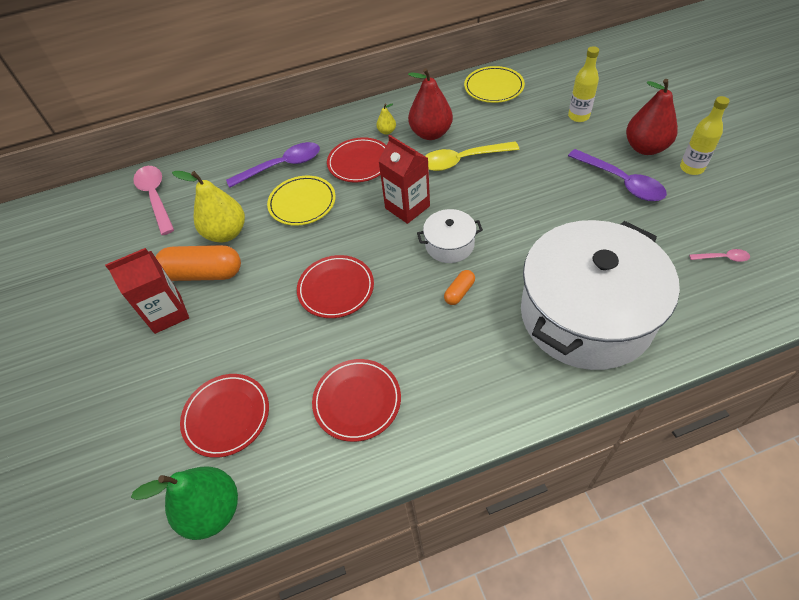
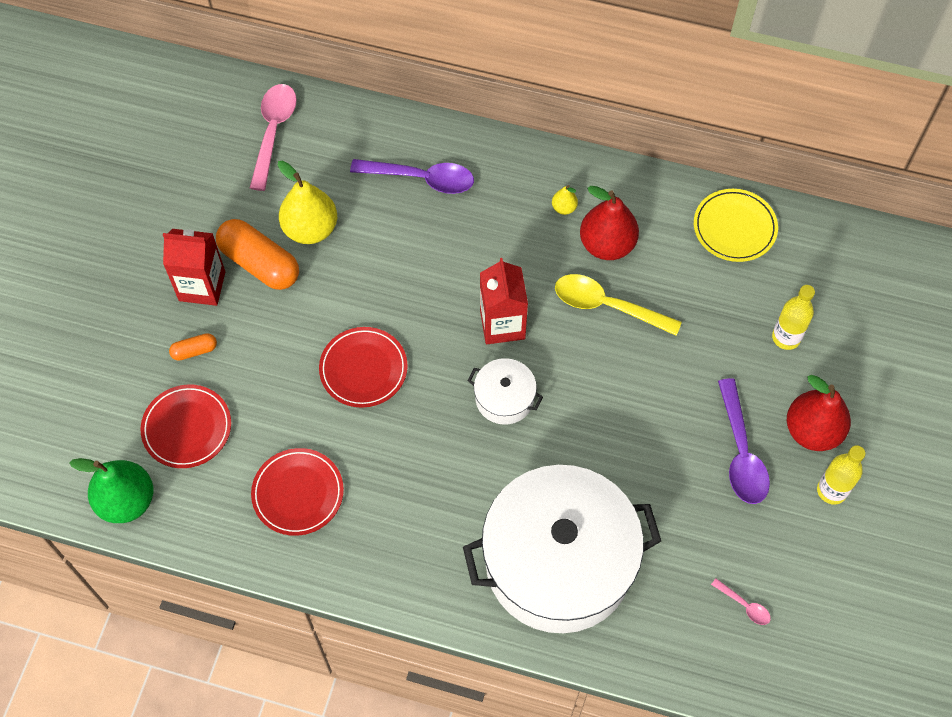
camera: 30 degrees right, 10 degrees up
(302, 203) = (406, 244): yellow plate -> none
(359, 163) = (502, 231): red plate -> none
(459, 292) = (468, 455): orange capsule -> orange capsule (194, 351)

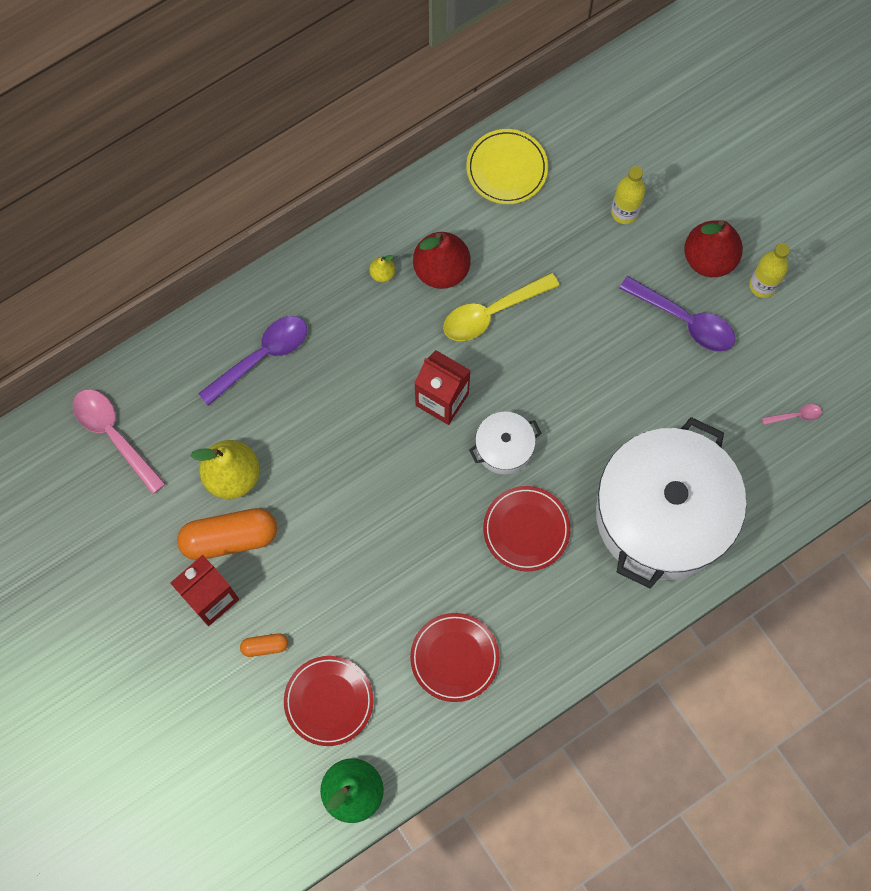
camera: 50 degrees left, 10 degrees up
(194, 351) = (265, 646): orange capsule -> orange capsule turned 60 degrees clockwise
(363, 369) = (392, 530): red plate -> red plate (526, 529)

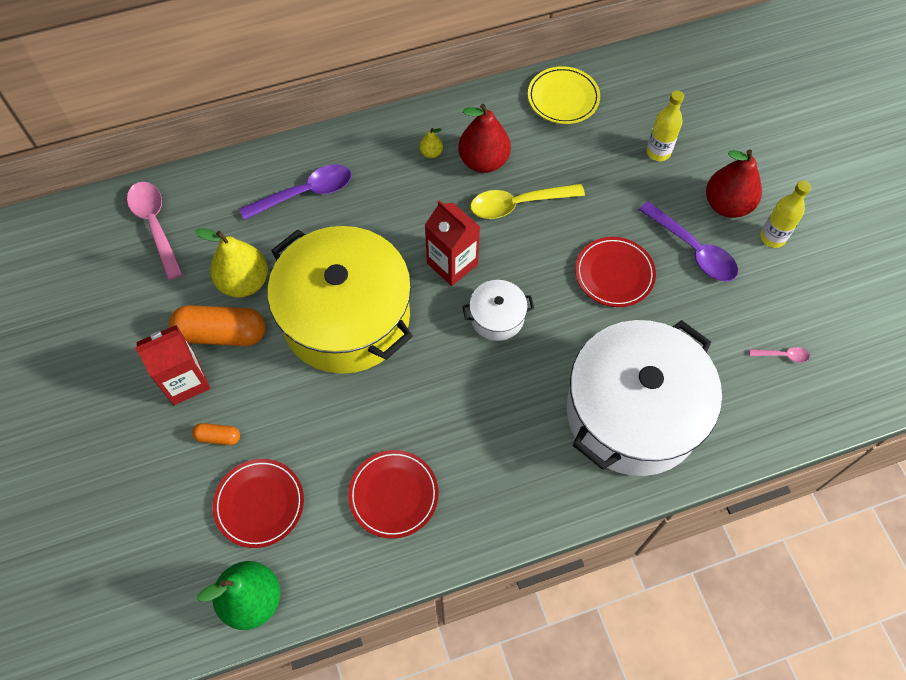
camera: 15 degrees right, 10 degrees down
(351, 487) = (346, 317): none -> yellow pot
(526, 529) = (497, 394): red plate -> red plate (614, 274)

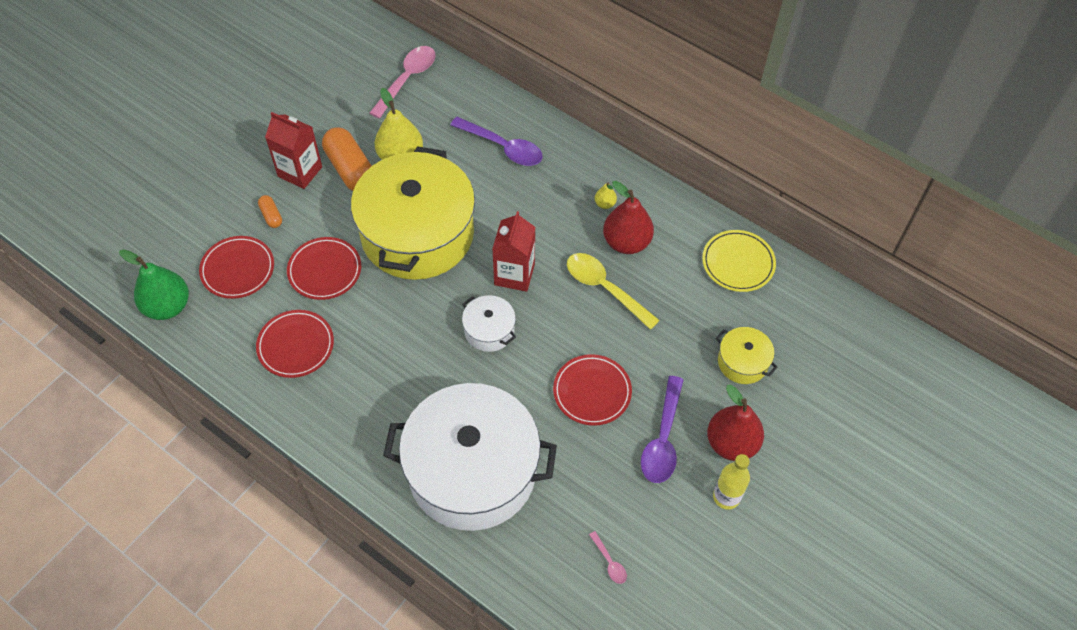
camera: 55 degrees right, 5 degrees down
(325, 421) = (325, 270): none -> red plate
(658, 152) = (742, 362): yellow bottle -> yellow pot

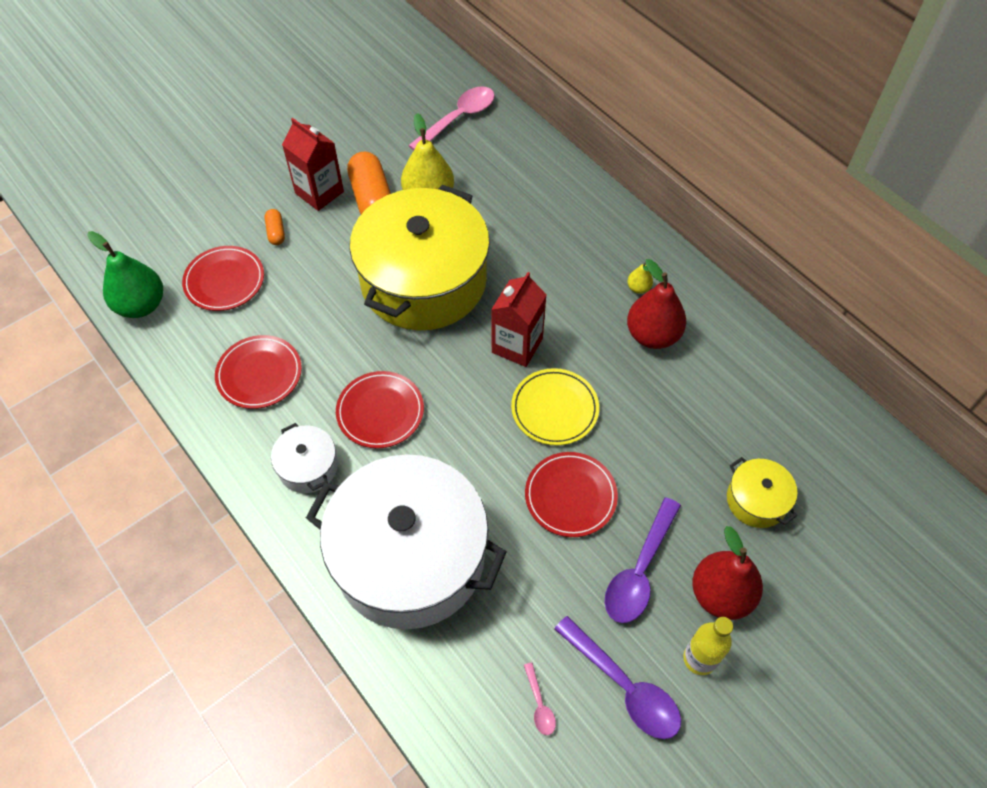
camera: 15 degrees right, 0 degrees up
(325, 270) = (314, 300): red plate -> red plate (380, 412)
(489, 330) = (472, 401): white pot -> white pot (308, 467)
(503, 147) = (541, 206): purple spoon -> purple spoon (624, 686)
(605, 288) = (615, 381): yellow spoon -> none
(738, 263) = (777, 384): yellow plate -> yellow plate (554, 409)

